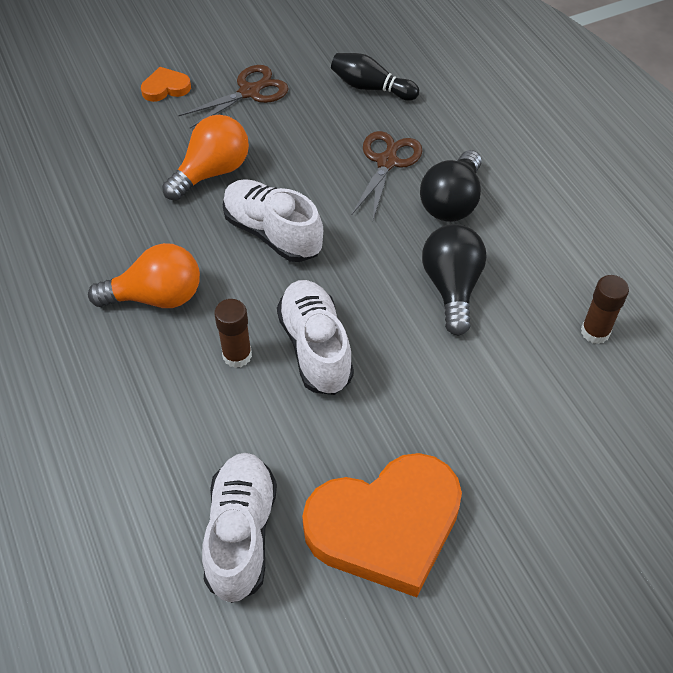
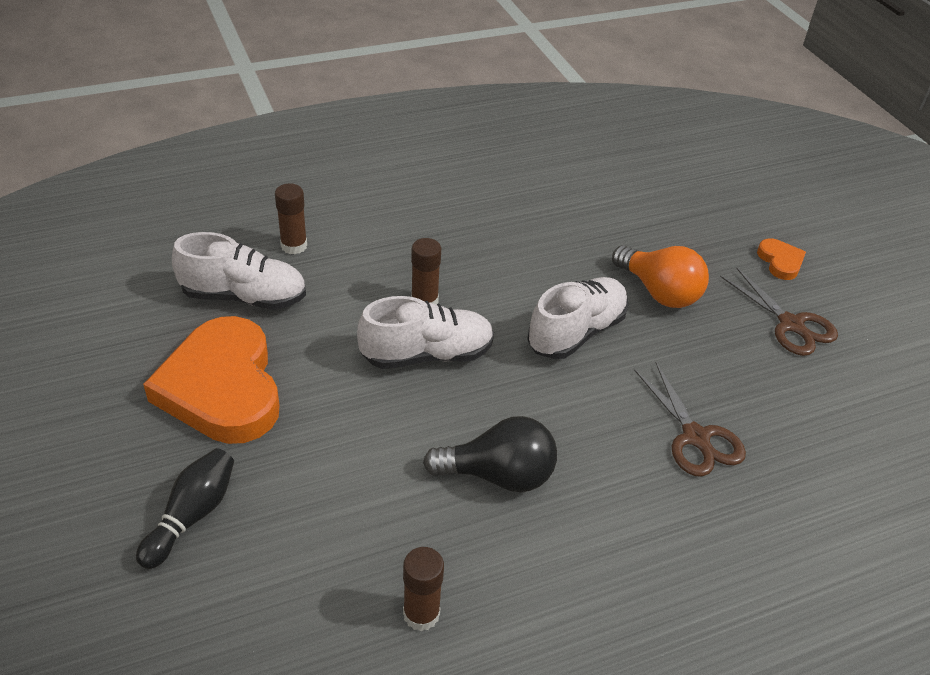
camera: 90 degrees right, 10 degrees down
(145, 496) = (294, 246): none -> brown glue stick
(156, 297) = (496, 253): orange light bulb -> none
(371, 87) = (829, 435): black bowling pin -> black bowling pin (192, 515)
(387, 162) = (695, 437): brown scissors -> brown scissors turned 45 degrees clockwise
(451, 202) = (634, 493): black light bulb -> none

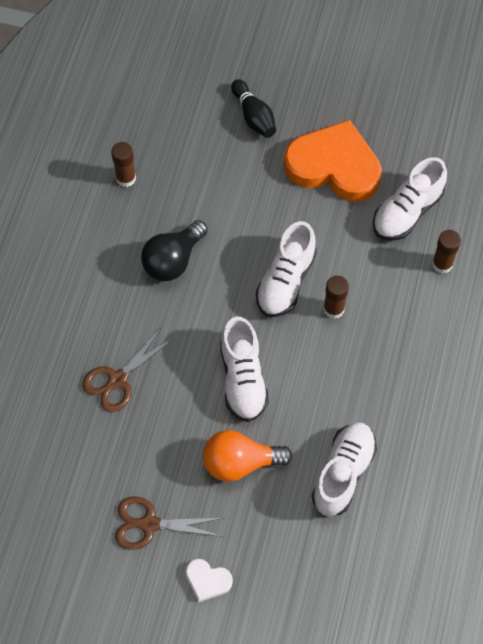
camera: 130 degrees right, 20 degrees up
(587, 223) = (343, 473): none -> white shoe
(695, 437) = (118, 380): brown scissors -> brown scissors turned 60 degrees counterclockwise
(780, 262) = (207, 580): orange heart -> white heart

